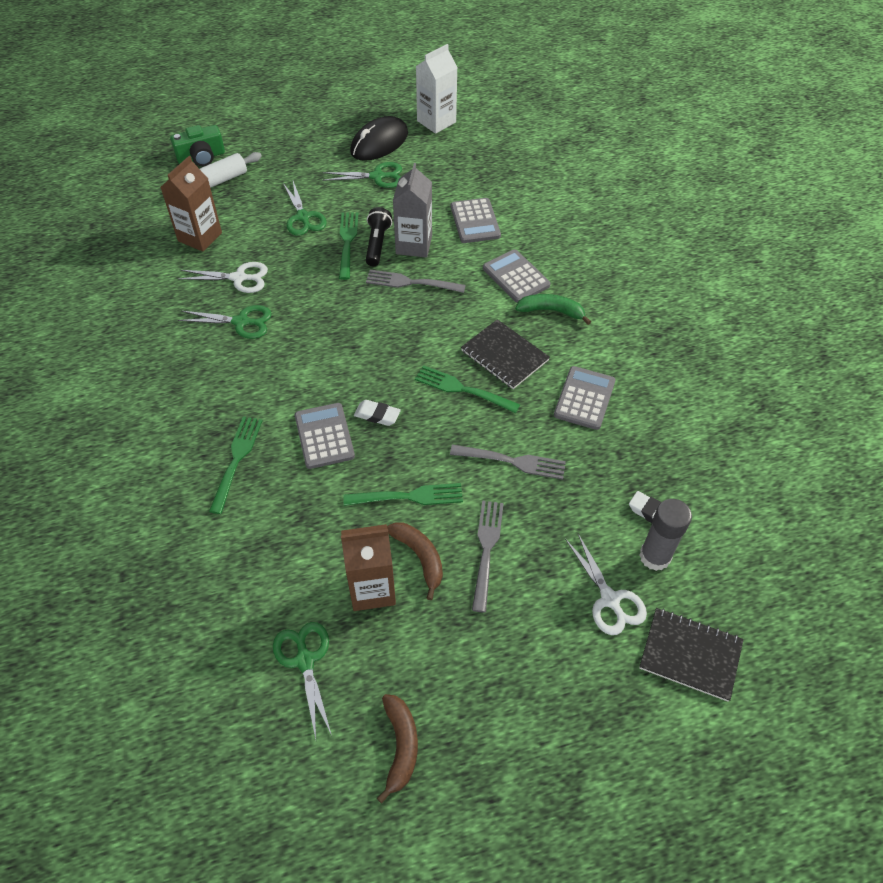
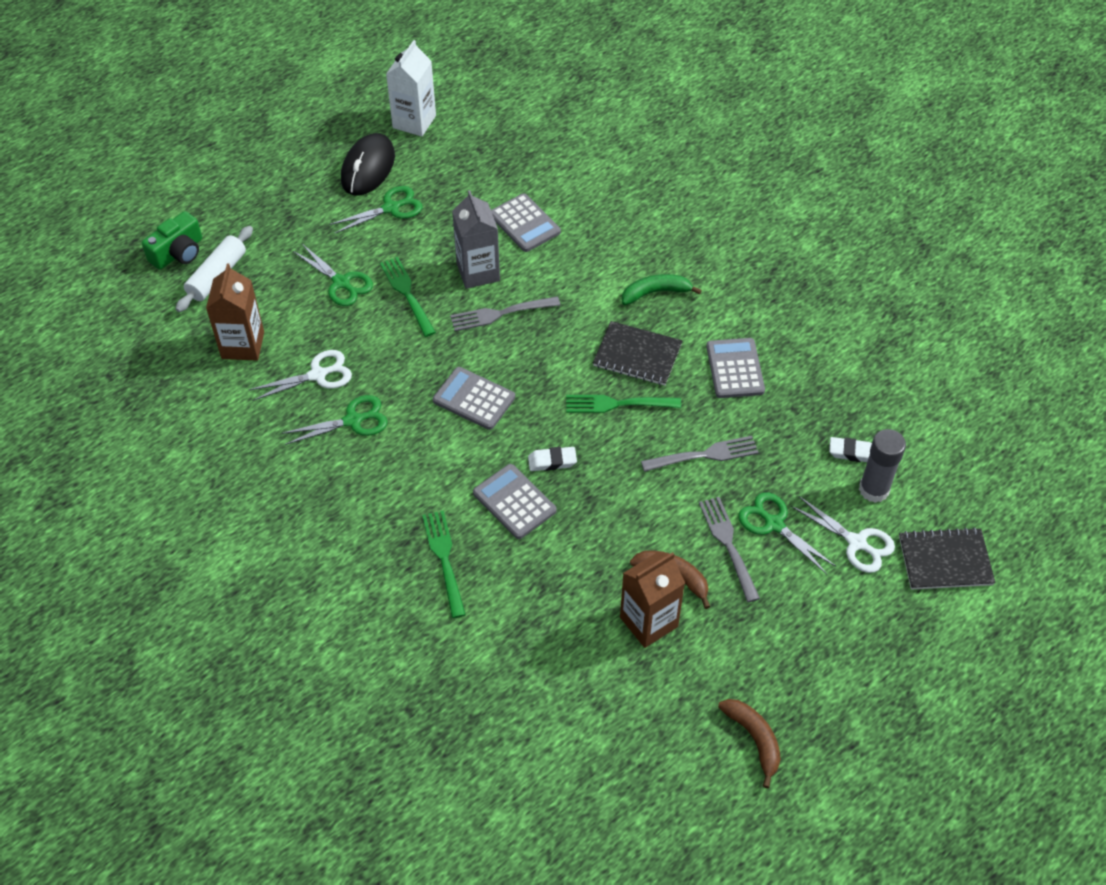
camera: 25 degrees left, 0 degrees up
(305, 660) = (629, 708): green scissors -> green scissors (774, 524)
(377, 244) = (439, 284): black flashlight -> none
(408, 497) = (629, 526): green fork -> none
(516, 277) = (601, 269): grey calculator -> grey calculator (474, 399)

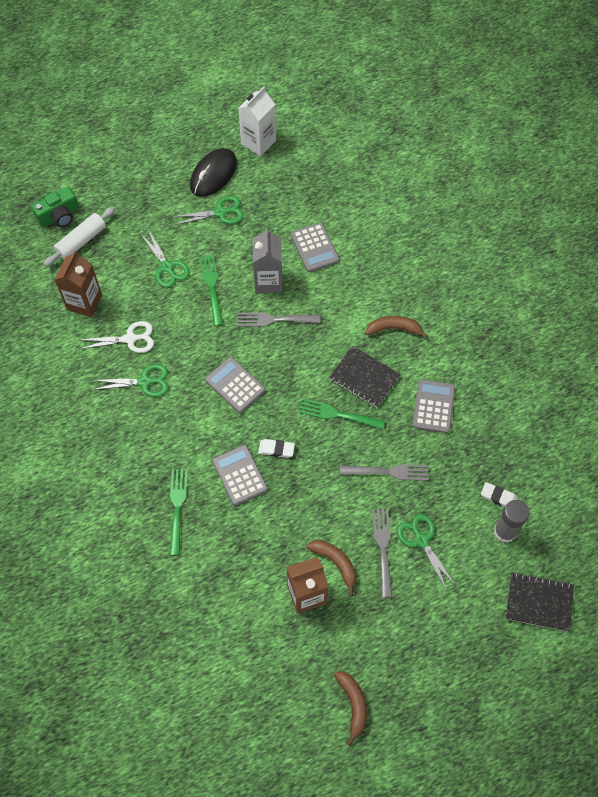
camera: 15 degrees right, 10 degrees up
(655, 293) = (394, 329): green banana -> brown banana
(856, 543) = (477, 571): white scissors -> none

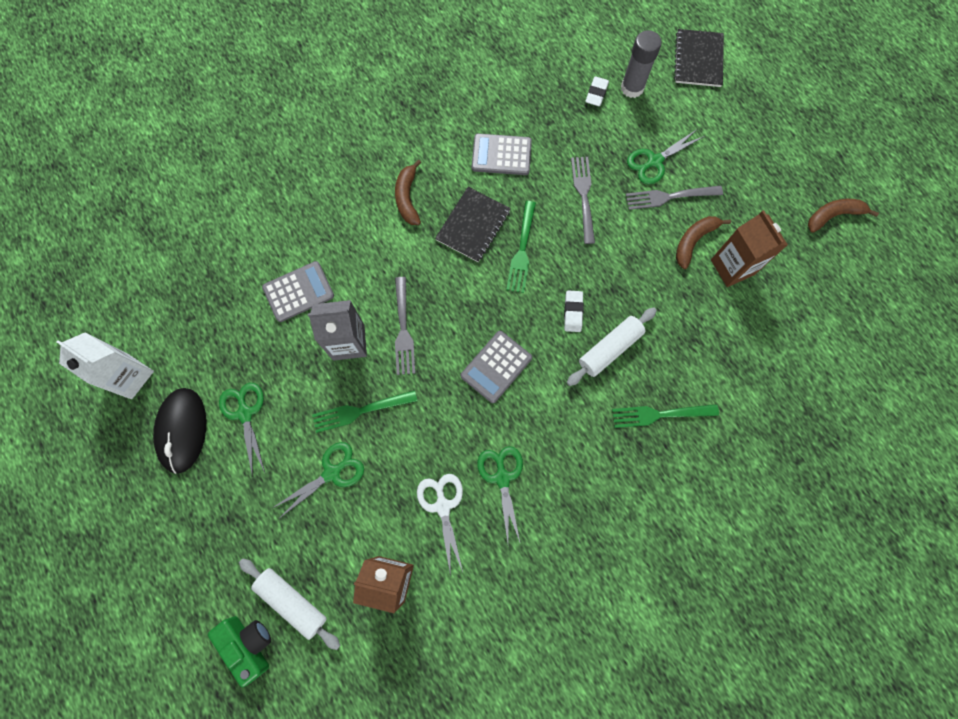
camera: 95 degrees left, 10 degrees up
(213, 174) = (182, 430): black mouse -> black mouse turned 60 degrees clockwise
(240, 475) = (610, 349): grey calculator -> white rolling pin

